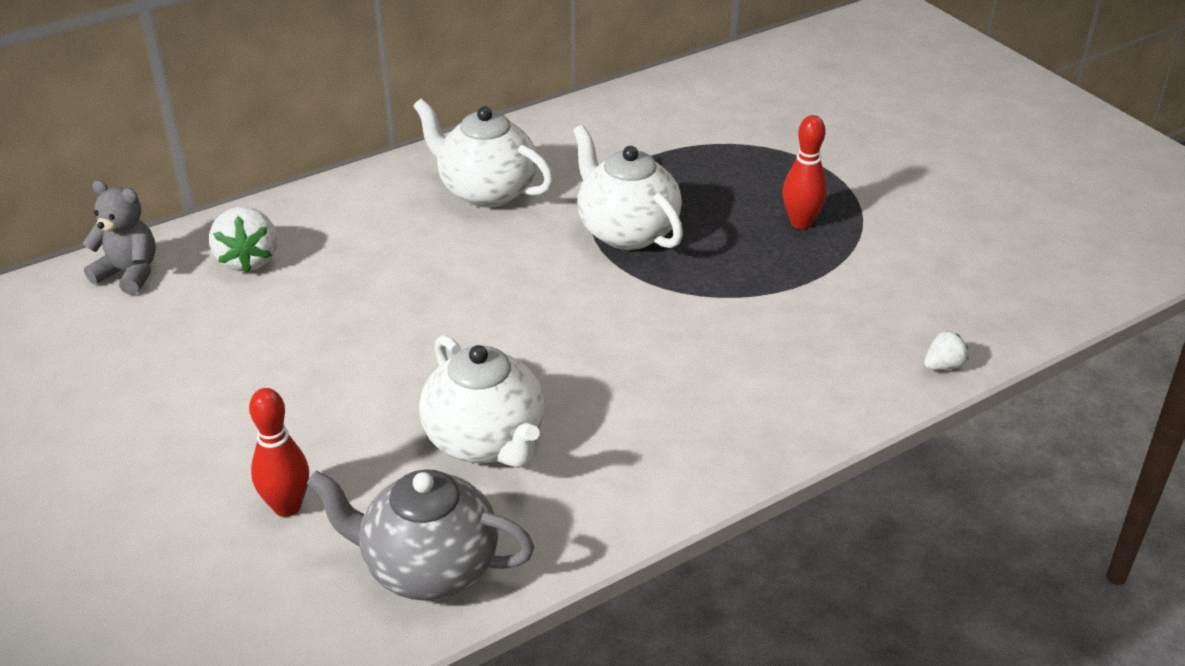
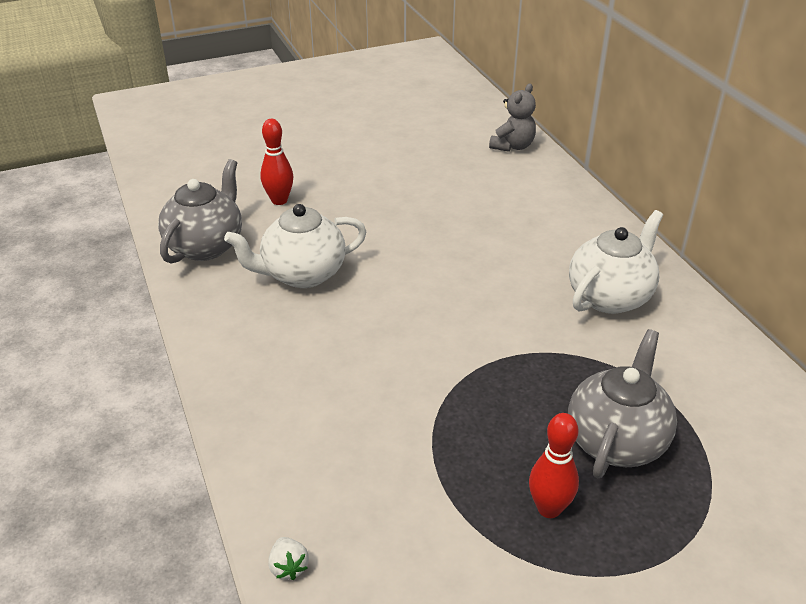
camera: 100 degrees right, 0 degrees up
(248, 260) = (522, 186): white strawberry -> none
(626, 231) = (542, 373): white teapot -> none
(704, 188) = (616, 440): none -> grey teapot

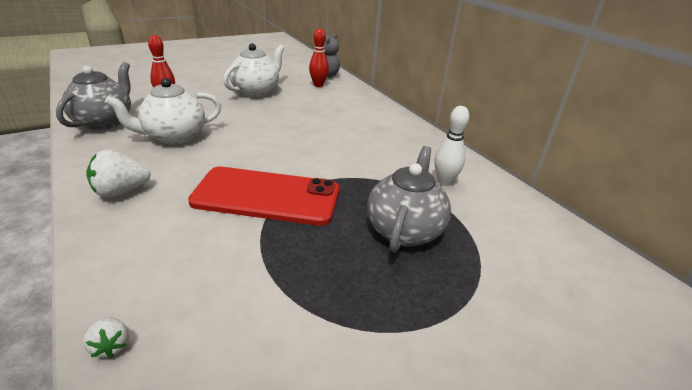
camera: 10 degrees left, 5 degrees down
(254, 366) = (121, 192): none -> white strawberry
(435, 380) = (266, 196): none -> red phone
(549, 508) = (355, 280): red bowling pin -> red bowling pin (318, 85)
(610, 296) = (392, 146): white teapot -> white teapot (256, 91)
(681, 364) = (444, 182): none -> white bowling pin

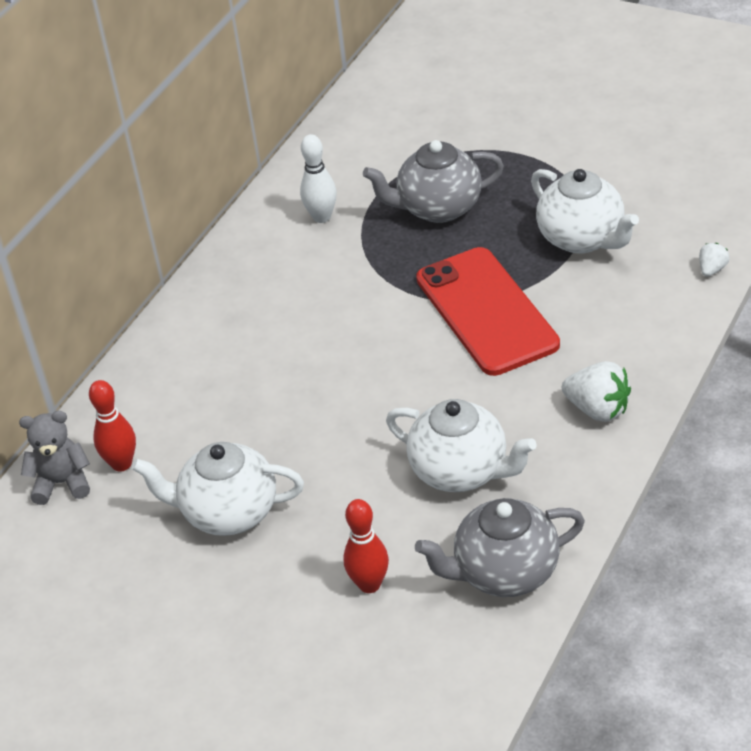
camera: 115 degrees left, 10 degrees up
(273, 284) = (582, 239): none -> white teapot

